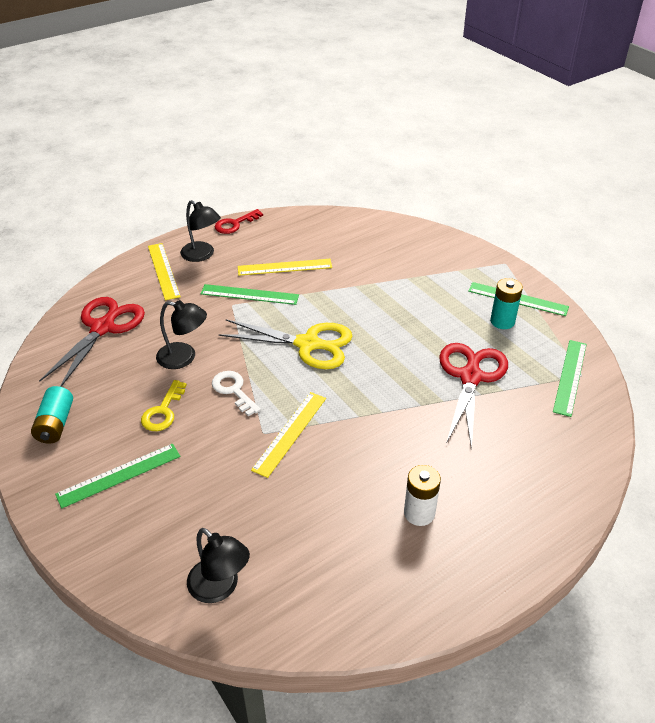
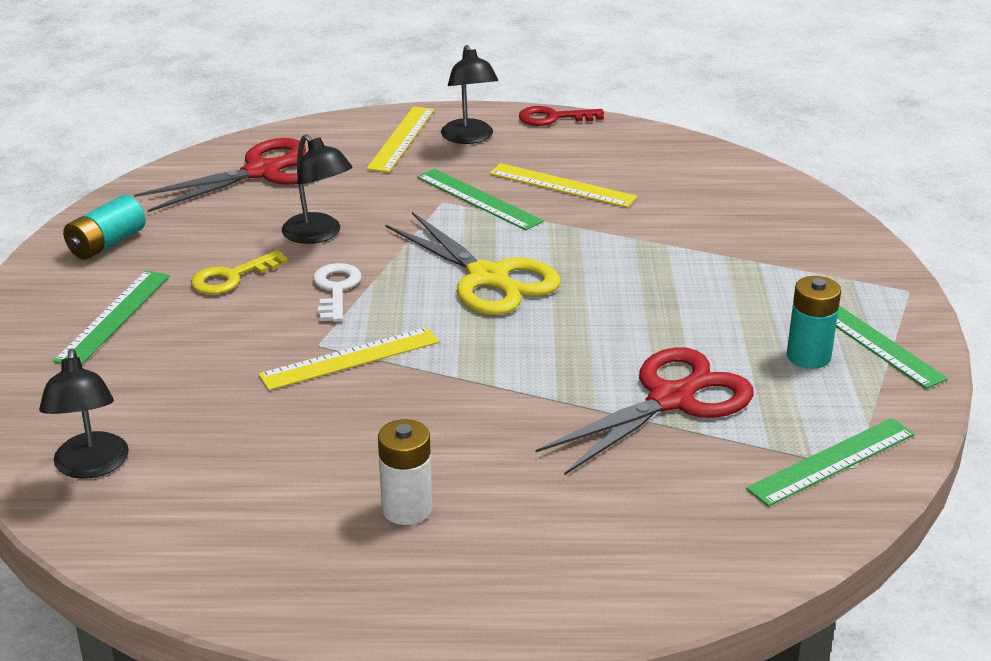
camera: 35 degrees right, 10 degrees down
(119, 475) = (114, 317): green ruler -> green ruler turned 75 degrees counterclockwise

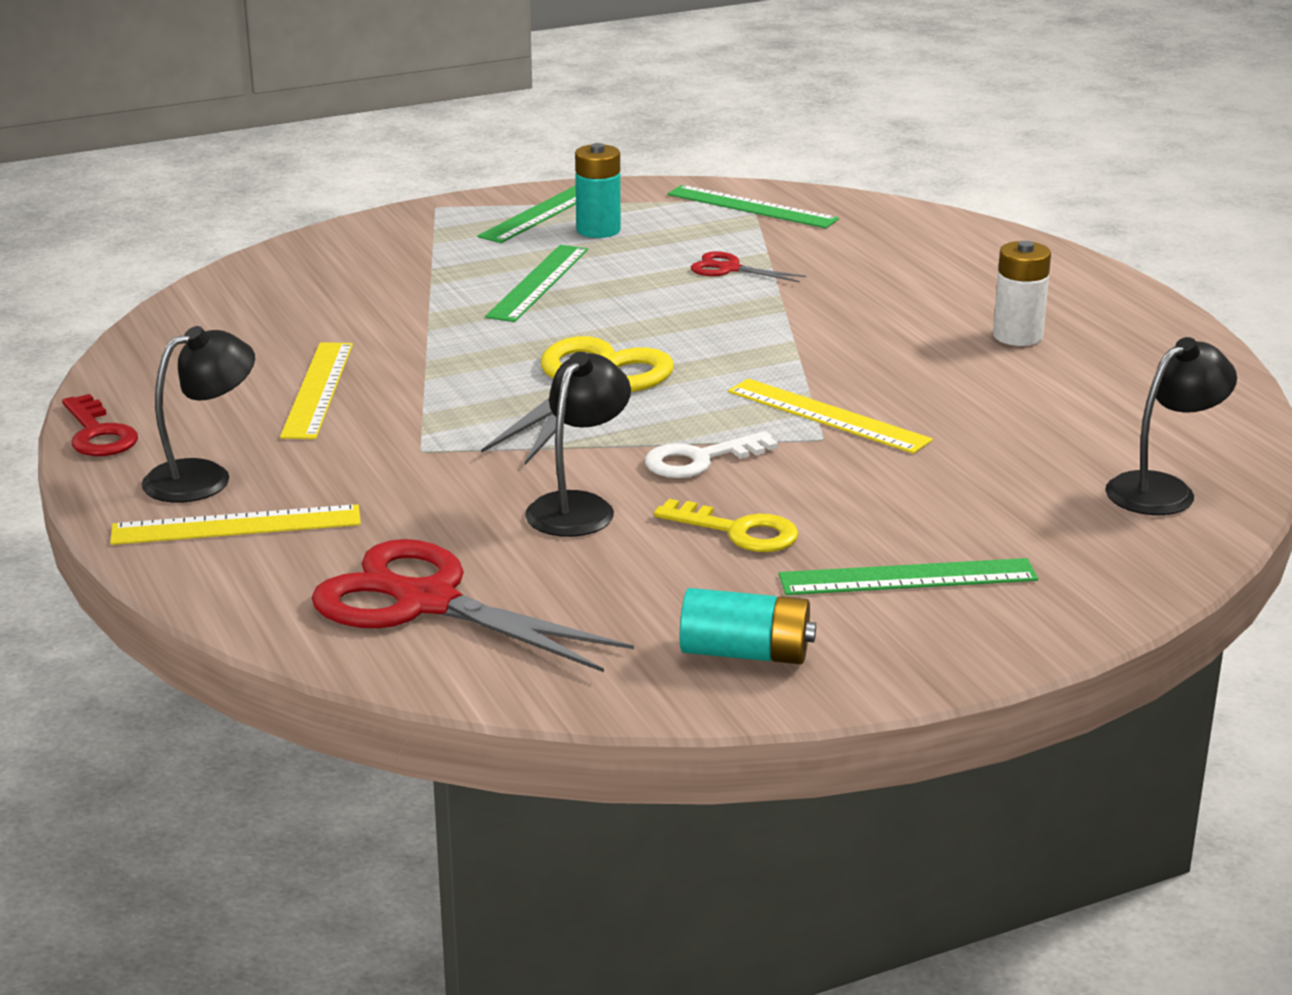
camera: 115 degrees left, 5 degrees down
(478, 199) = (395, 430): green ruler -> green ruler (538, 283)
(672, 399) = (729, 269): red scissors -> red scissors, size x0.47

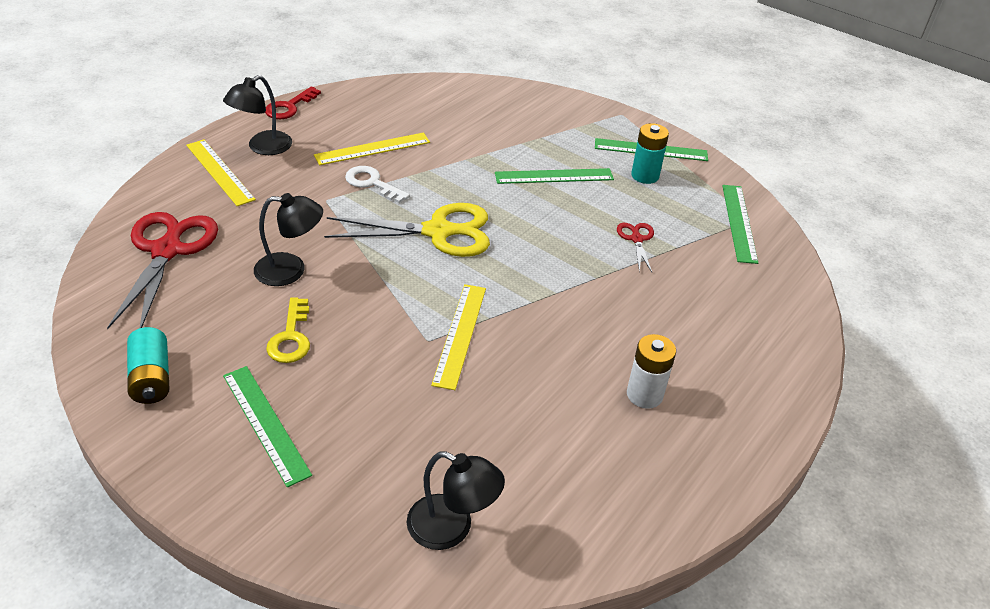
camera: 60 degrees right, 15 degrees up
(203, 477) = (263, 147): black lamp -> black lamp turned 105 degrees clockwise
(700, 460) = (371, 298): white key -> white key (372, 183)

